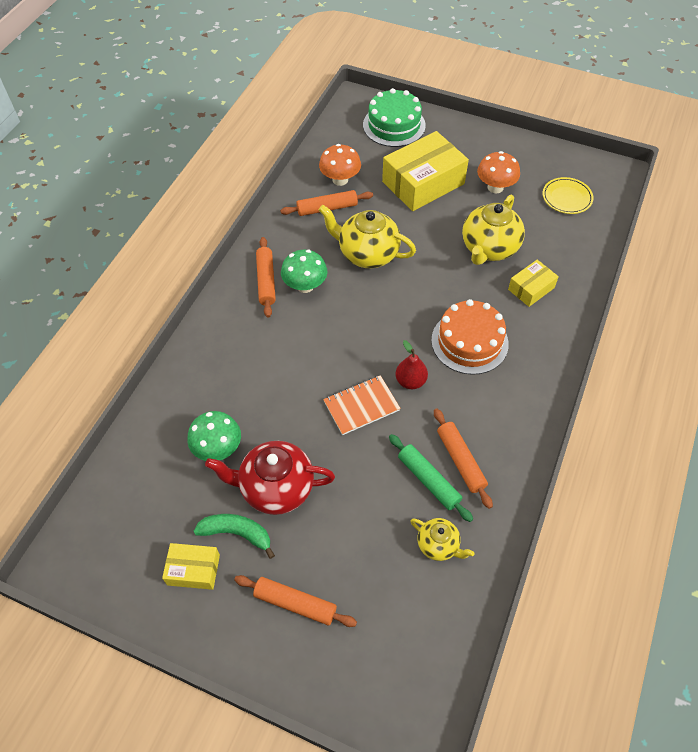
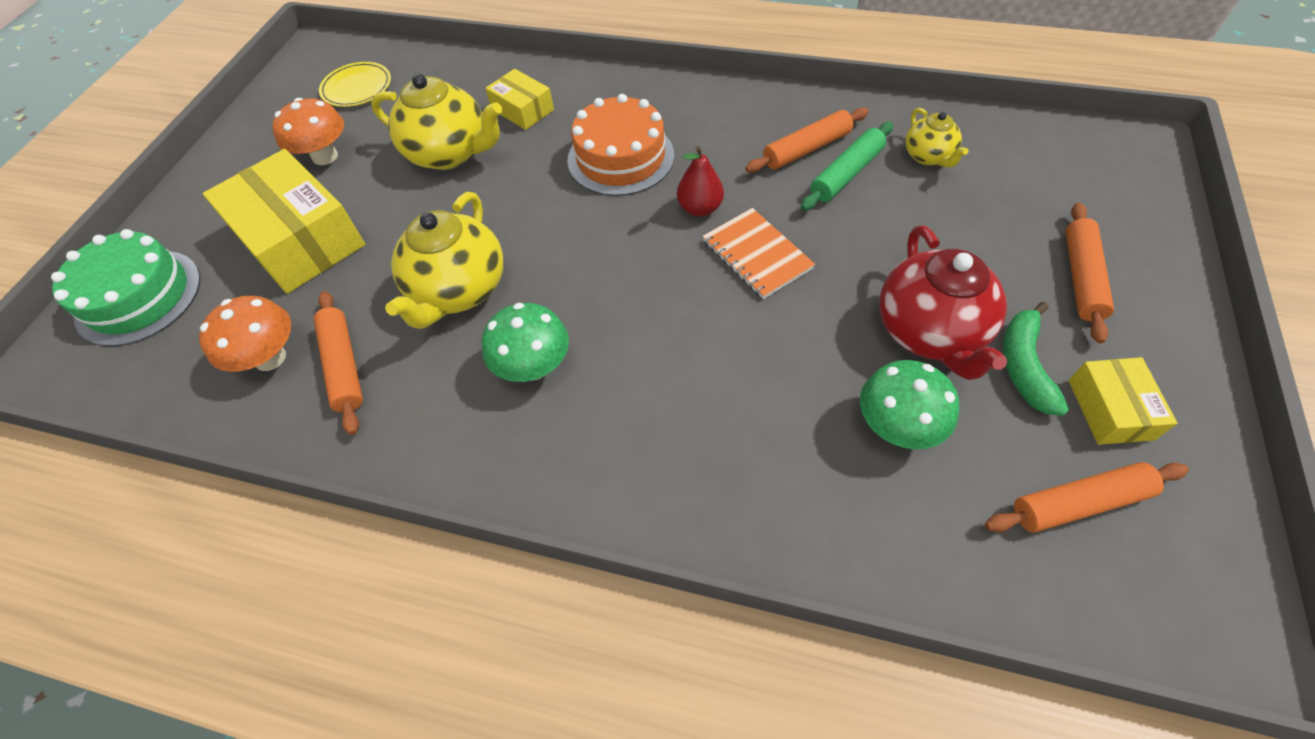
camera: 95 degrees left, 0 degrees up
(266, 281) = (525, 432): orange rolling pin -> orange rolling pin (1079, 503)
(438, 545) = (928, 156): yellow teapot -> yellow teapot turned 135 degrees clockwise

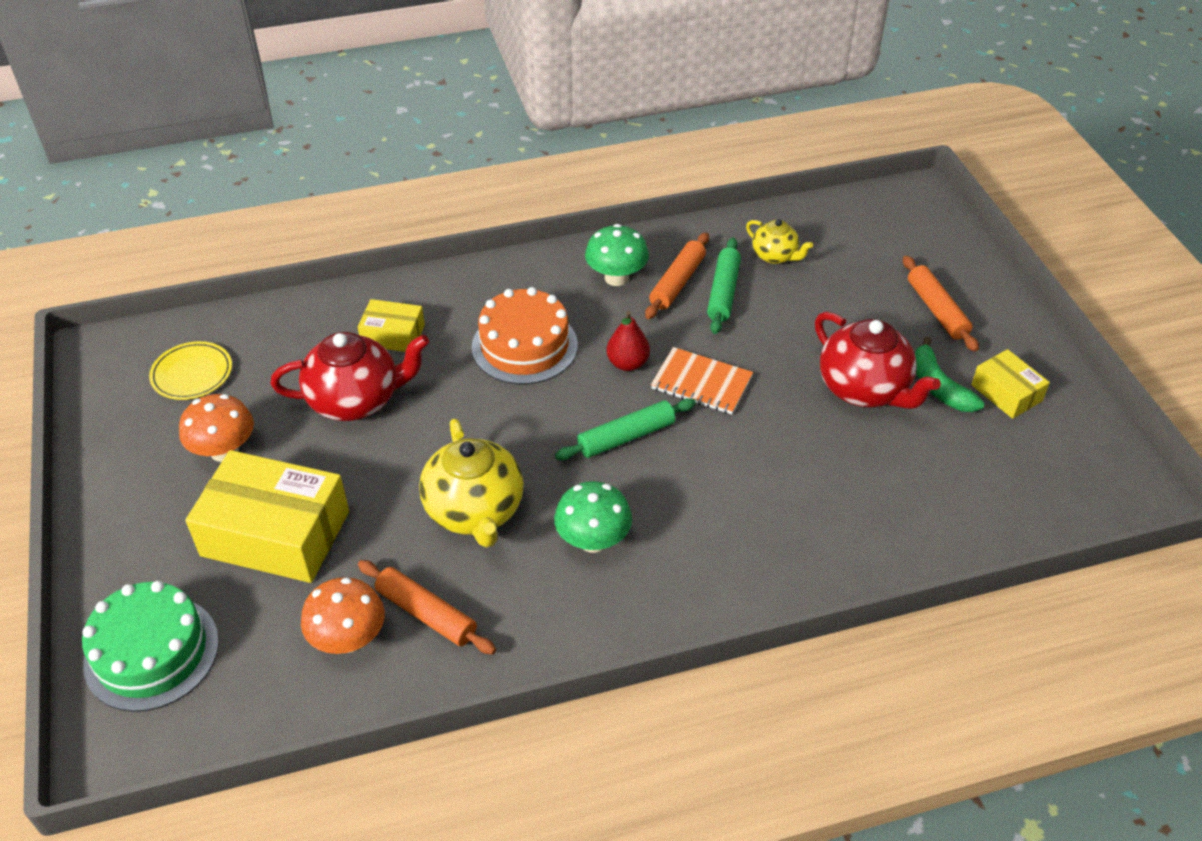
camera: 35 degrees left, 10 degrees down
(450, 153) = (356, 400): yellow teapot -> red teapot
(643, 278) = (626, 437): none -> green rolling pin
(896, 426) = (886, 463): green mushroom -> green mushroom (616, 278)
(1079, 503) = (1023, 460): orange rolling pin -> none

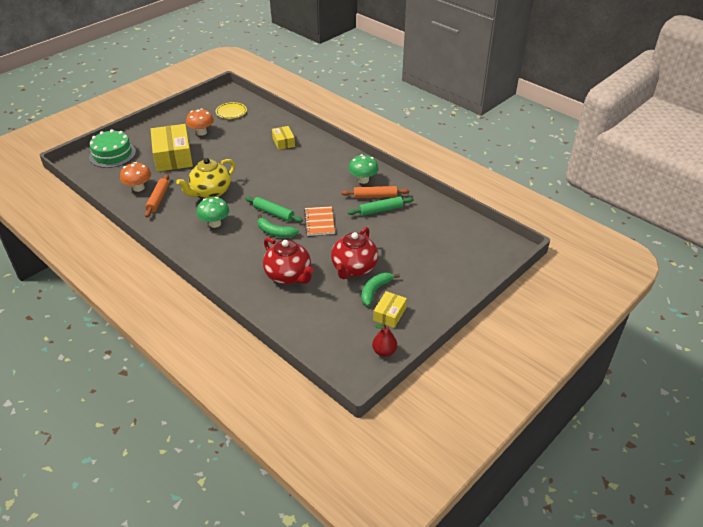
camera: 60 degrees right, 5 degrees down
(356, 400) = (244, 147): red teapot -> red teapot (288, 276)
(524, 346) = (303, 172): orange cake -> none
(627, 363) = (315, 200): red pear -> red pear (384, 351)
(689, 456) = (275, 232): none -> green banana
(775, 256) = (419, 217): yellow teapot -> none
(936, 310) = (428, 276): orange rolling pin -> none

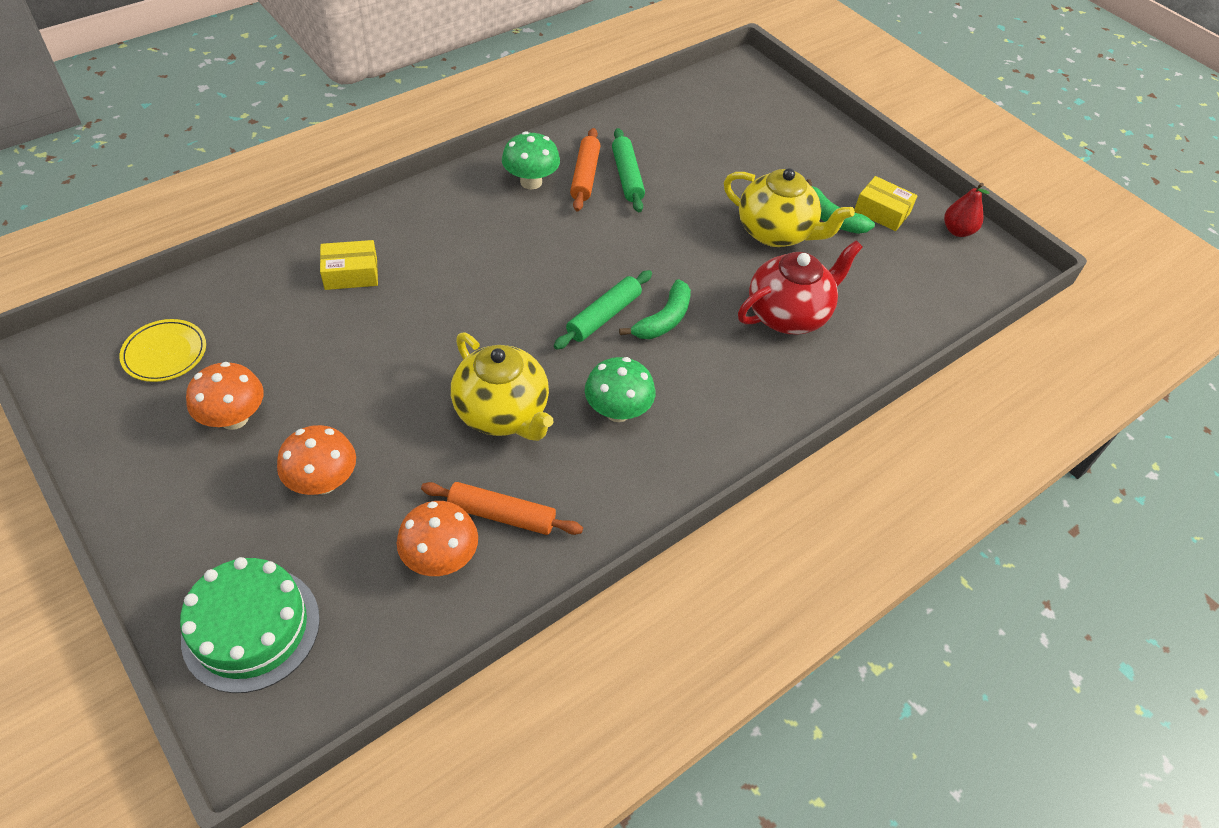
camera: 85 degrees left, 10 degrees up
(173, 156) = (323, 482): yellow box -> orange mushroom
(319, 222) = (645, 256): orange notebook -> none
(354, 268) = (776, 233): red teapot -> yellow teapot

